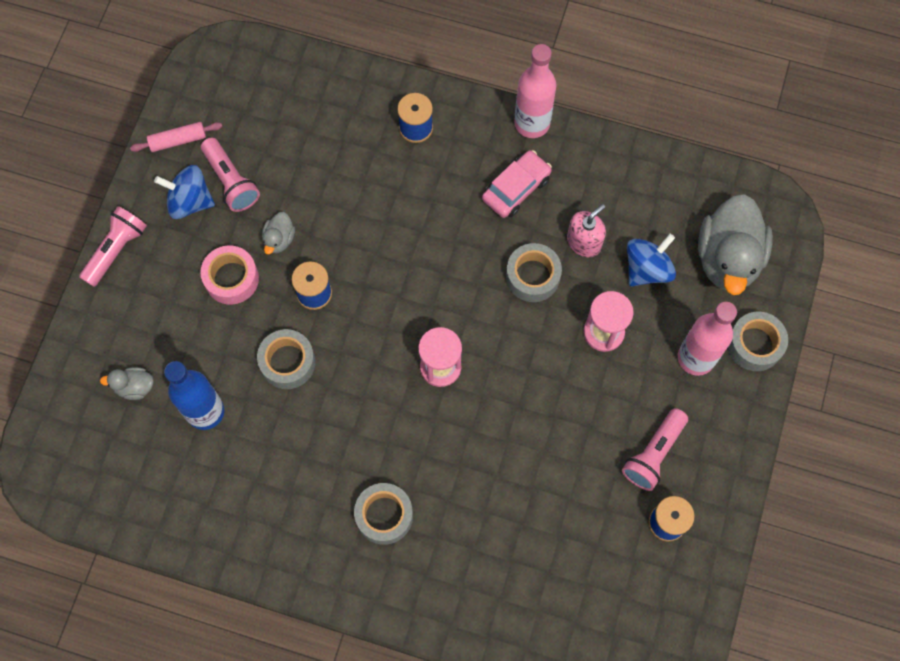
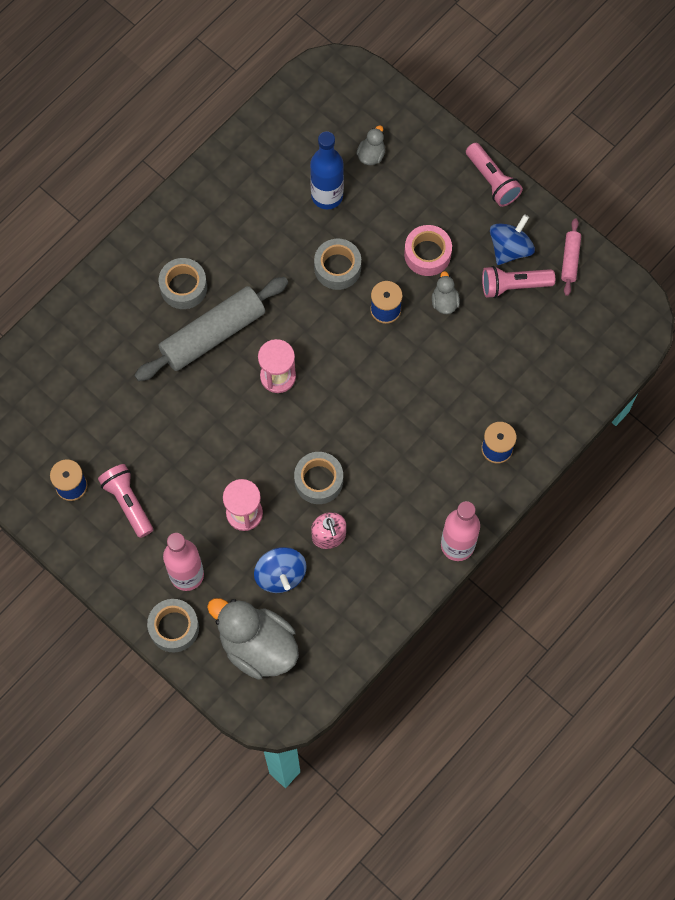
camera: 115 degrees right, 0 degrees up
(279, 239) = (444, 302): grey duck -> grey duck turned 45 degrees clockwise
(425, 456) = (213, 334): none -> grey rolling pin
(516, 188) = (402, 504): pink car -> none

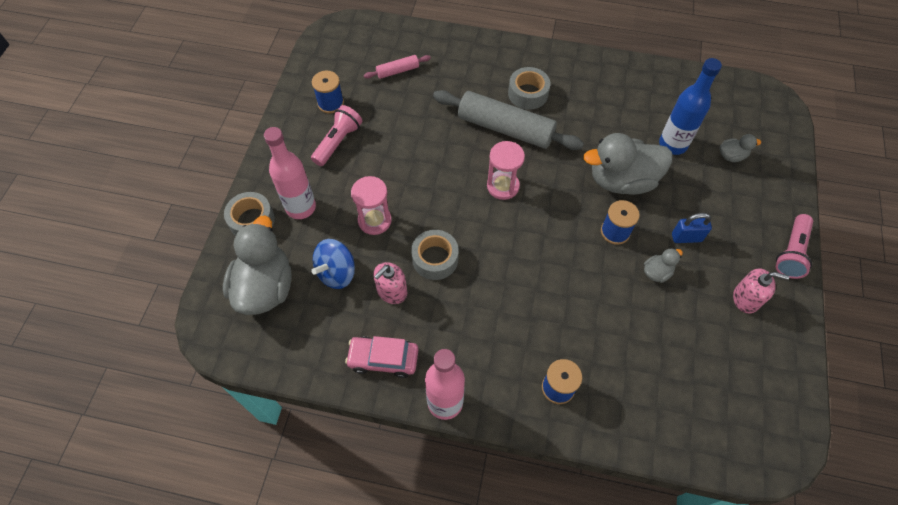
camera: 60 degrees right, 10 degrees down
(337, 268) = (622, 180): grey tape -> grey duck
(390, 576) = (383, 359): none -> pink car
(427, 254) = (686, 237): pink tape -> blue padlock
(510, 248) = (746, 298): blue spinning top -> pink soap dispenser
(514, 285) = (716, 320): pink flashlight -> none
(570, 259) = (780, 355): pink rolling pin -> pink rolling pin (397, 71)

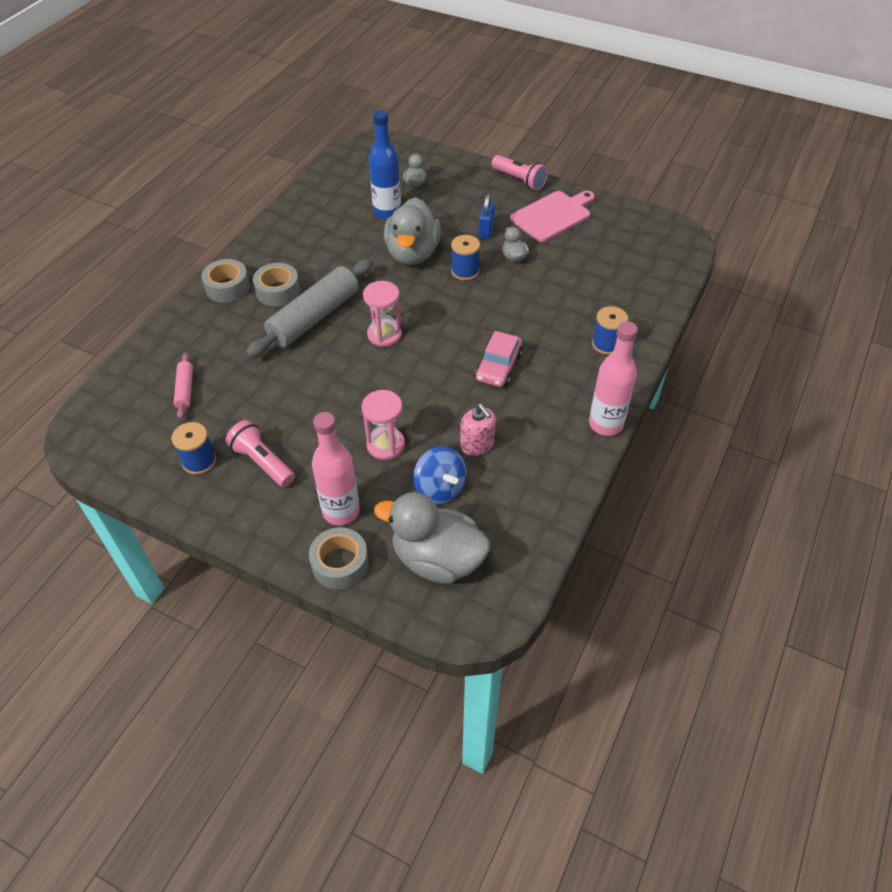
camera: 75 degrees left, 10 degrees down
(383, 359) = (551, 464): pink car -> pink car (498, 366)
(435, 259) = (450, 403): grey tape -> grey tape (227, 287)
(746, 298) = (553, 215): pink soap dispenser -> pink cutting board

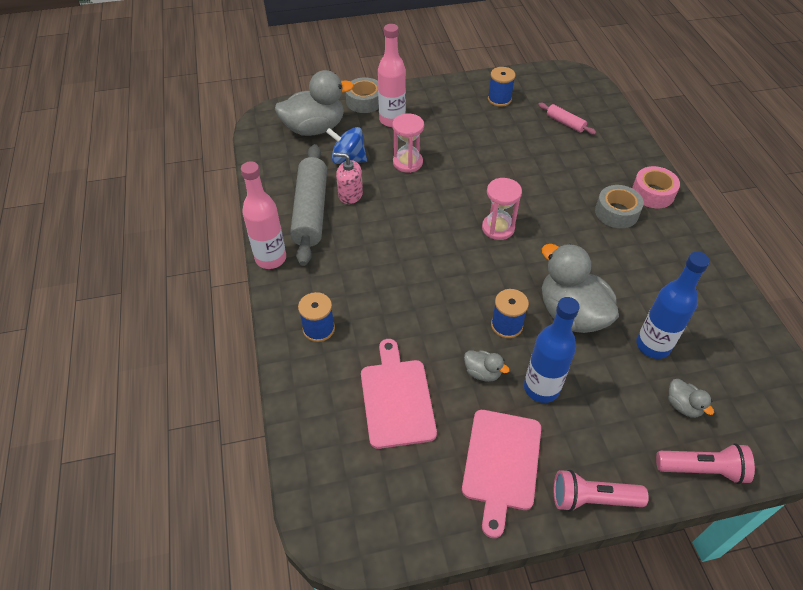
camera: 140 degrees right, 0 degrees up
(227, 287) = (652, 193): grey tape -> pink tape
(262, 462) = (465, 116): pink flashlight -> pink flashlight (702, 469)
(314, 317) = (562, 210): grey rolling pin -> grey rolling pin (310, 211)
(486, 231) = (541, 388): blue padlock -> blue bottle
(498, 366) = (388, 255): pink car -> none
(586, 274) = (397, 398): none -> pink cutting board

